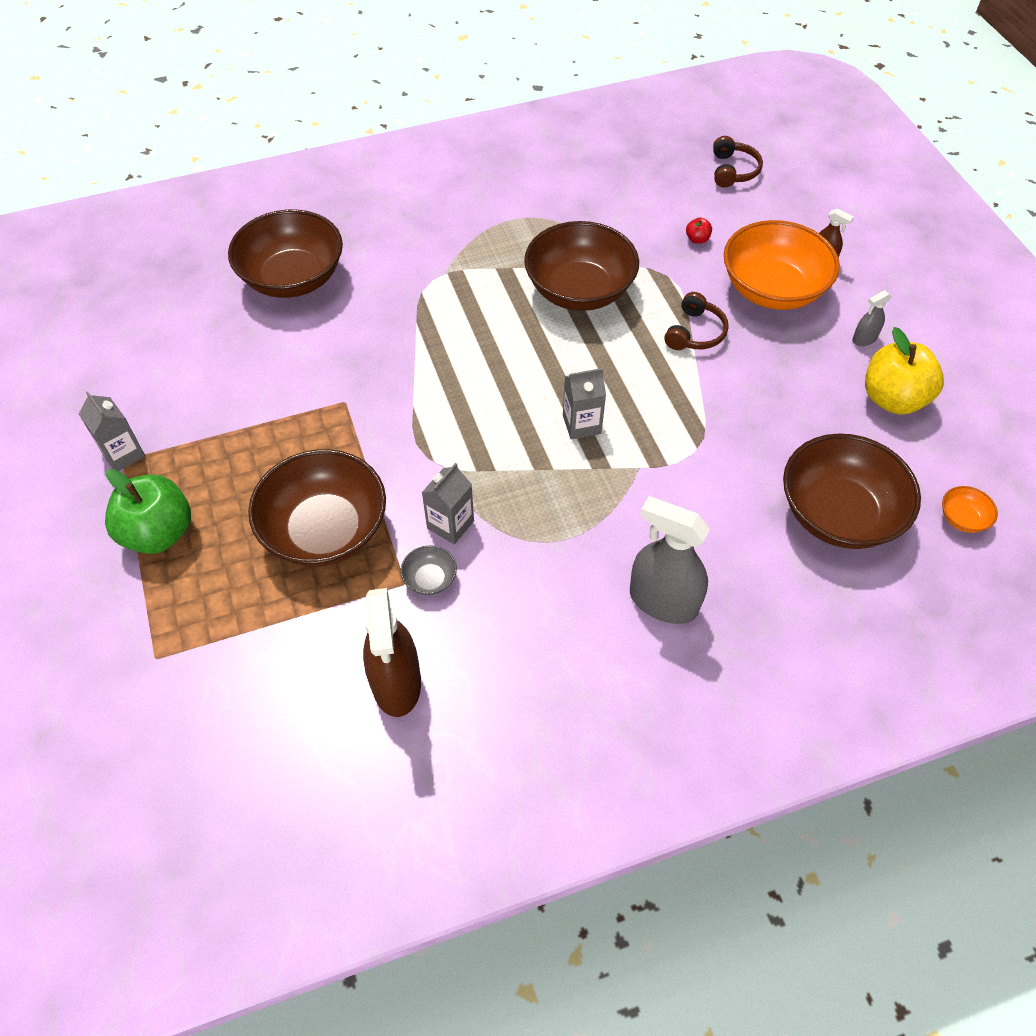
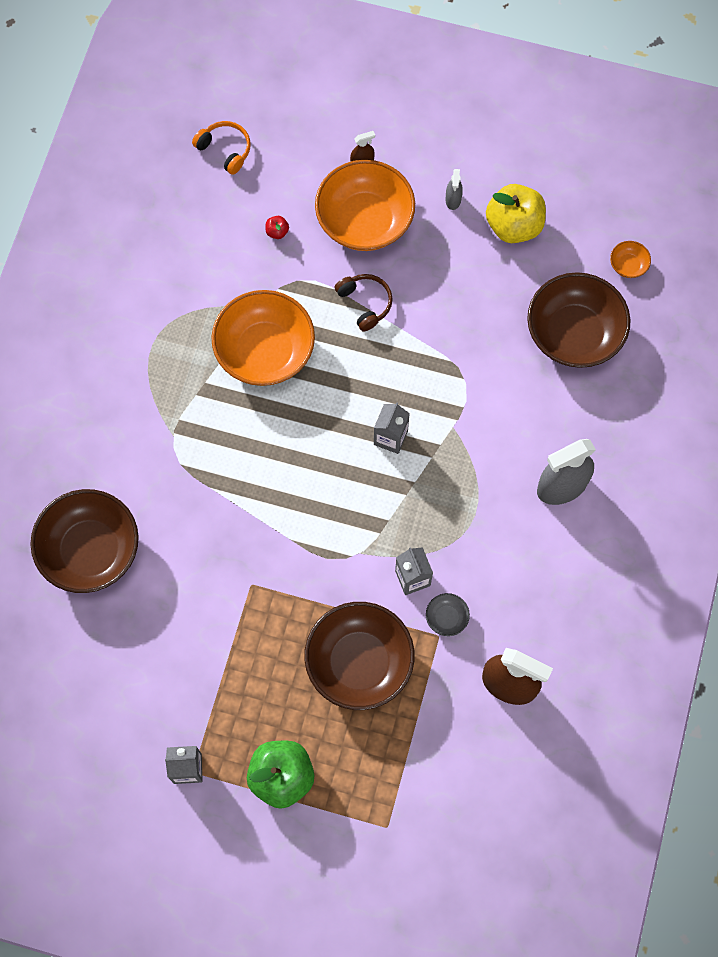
camera: 55 degrees left, 15 degrees up
(579, 290) = (265, 351): brown bowl -> orange bowl
(733, 170) = (225, 150): brown headphones -> orange headphones

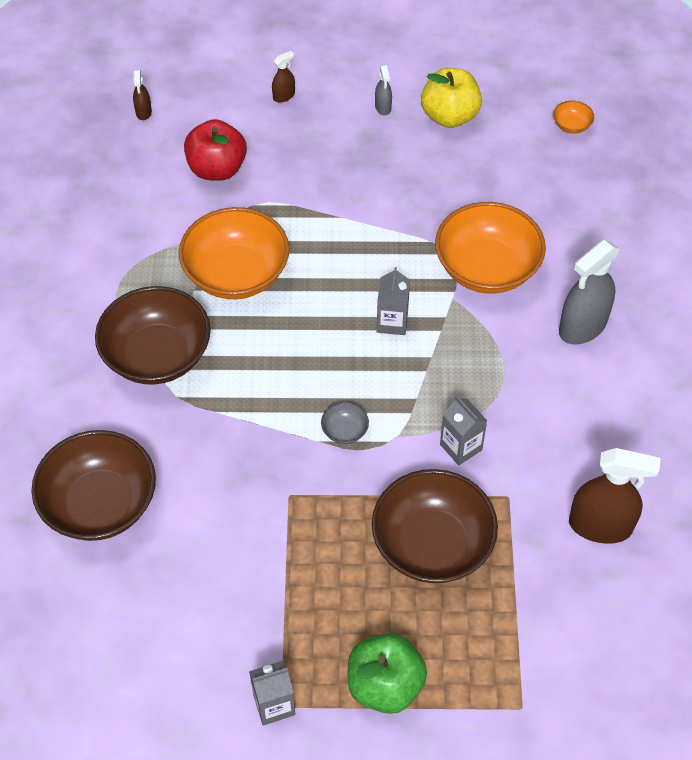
camera: 15 degrees left, 15 degrees down
(225, 150) = (143, 112): orange headphones -> brown spray bottle
(277, 232) = (217, 169): red apple -> red apple, size x2.50
(365, 221) = (302, 142): orange bowl -> orange bowl (487, 268)
(365, 303) = (326, 210): brown headphones -> none
(446, 618) = (510, 477): grey bowl -> grey bowl (345, 431)
(574, 333) = (542, 192): brown bowl -> brown bowl (157, 355)

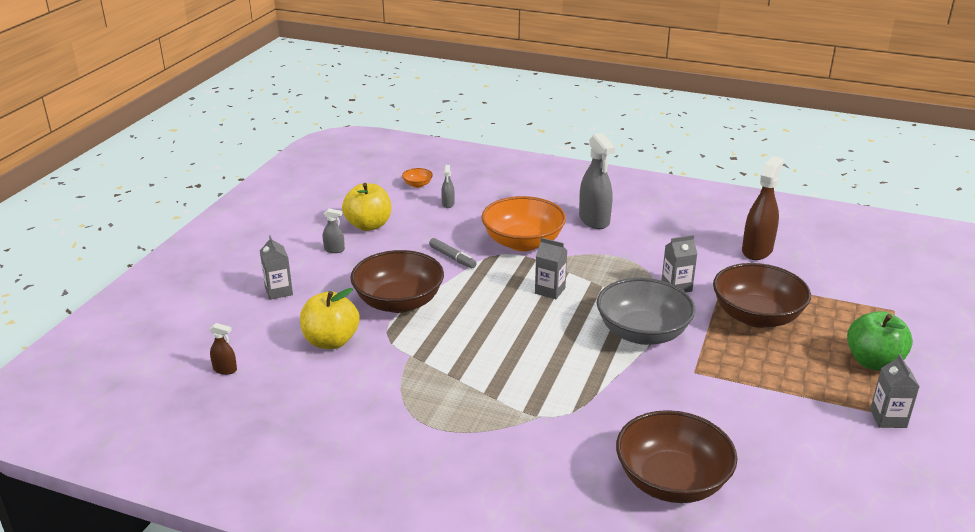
camera: 70 degrees left, 25 degrees down
(157, 355) = (520, 415): brown bowl -> brown bowl (399, 302)
(217, 169) = (331, 341): red apple -> yellow apple
(236, 274) = (456, 354): orange bowl -> none
(284, 96) = (279, 291): brown spray bottle -> grey carton
(345, 431) = (642, 333): grey bowl -> grey bowl, size x2.46
(418, 213) = (452, 257): none -> grey marker
(540, 169) = (448, 204): none -> grey spray bottle

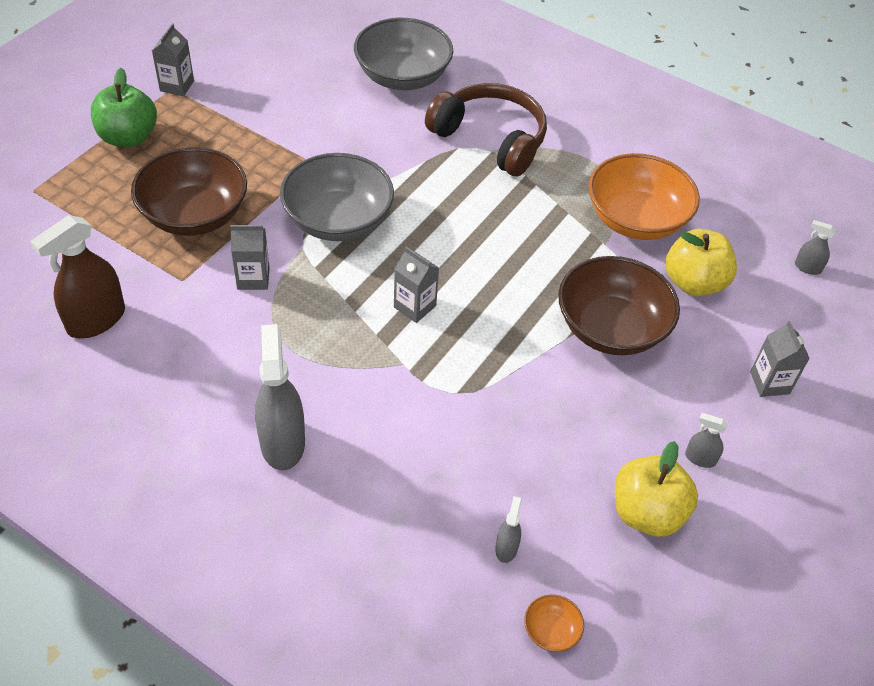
camera: 170 degrees left, 20 degrees up
(225, 369) = (807, 267): brown spray bottle -> grey spray bottle
(452, 257) = (527, 400): grey marker -> none
(523, 242) = (415, 412): orange bowl -> orange bowl (636, 219)
(543, 428) = (490, 139): none -> brown headphones
(671, 481) = (402, 77): brown bowl -> grey bowl

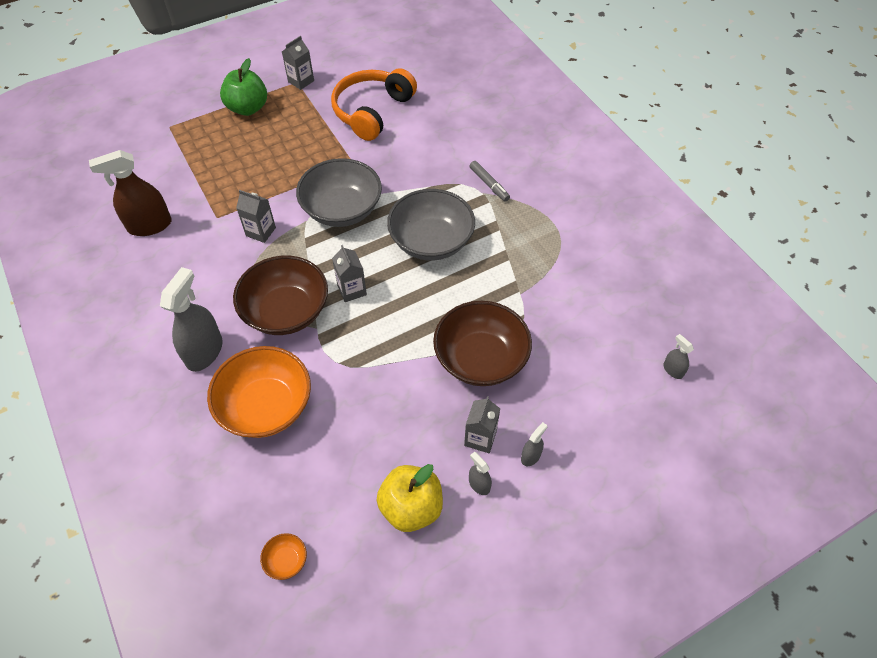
camera: 30 degrees right, 5 degrees up
(194, 215) = (253, 175): brown bowl -> brown bowl (286, 311)
(295, 97) = (372, 111): none -> orange headphones
(402, 77) = (457, 118): grey bowl -> grey bowl (431, 241)
(490, 139) = (489, 184): brown headphones -> grey marker
(506, 548) = (296, 488): grey spray bottle -> grey spray bottle (530, 456)
(636, 219) = (558, 282): orange bowl -> orange bowl (266, 406)
(694, 283) = (569, 348): yellow apple -> none
(769, 383) = (575, 449): grey carton -> grey carton (480, 438)

